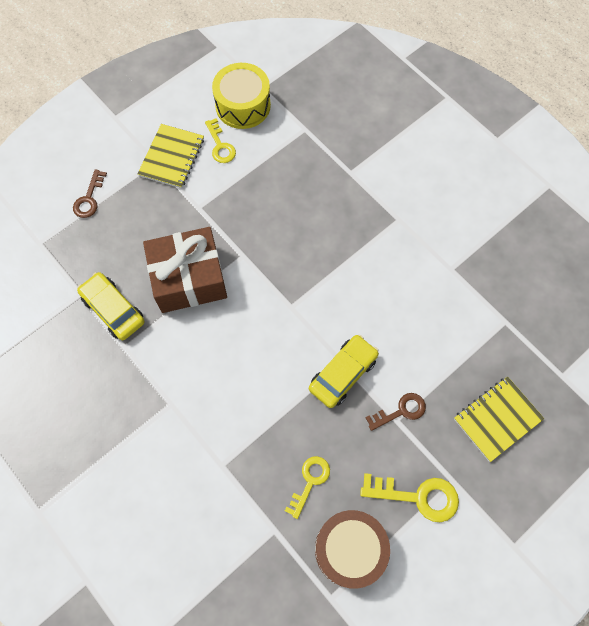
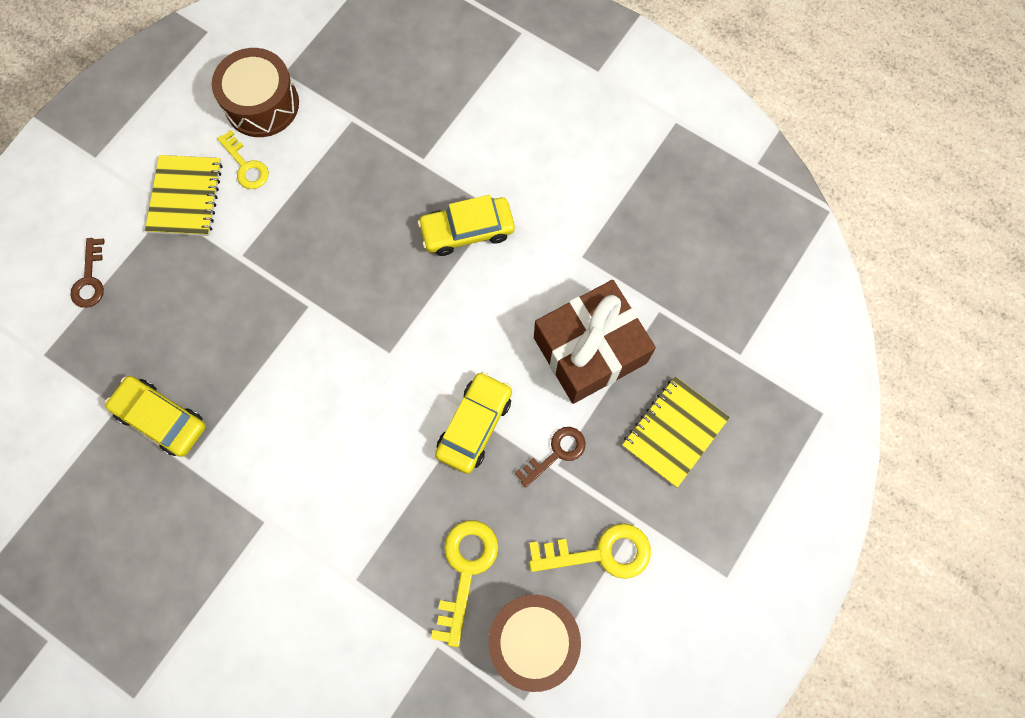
camera: 15 degrees left, 5 degrees up
(189, 278) = (249, 353): brown gift -> brown gift (590, 350)
(243, 105) = (262, 104): yellow drum -> brown drum
(310, 481) = (465, 570): yellow key -> yellow key, size x1.50
(371, 229) = (467, 230): none -> yellow car

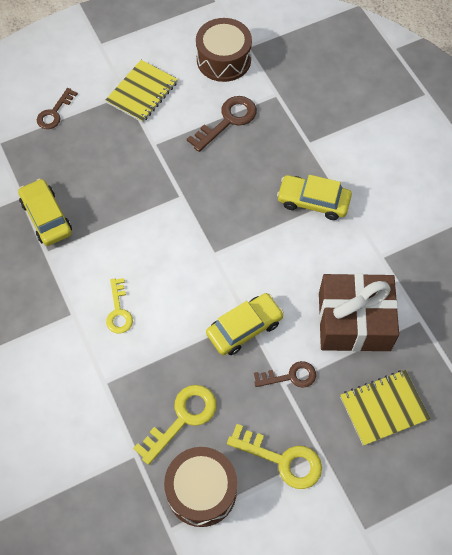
camera: 30 degrees right, 10 degrees down
(246, 166) = (191, 92): yellow key -> yellow key (119, 311)
(311, 180) = (228, 120): none -> brown key

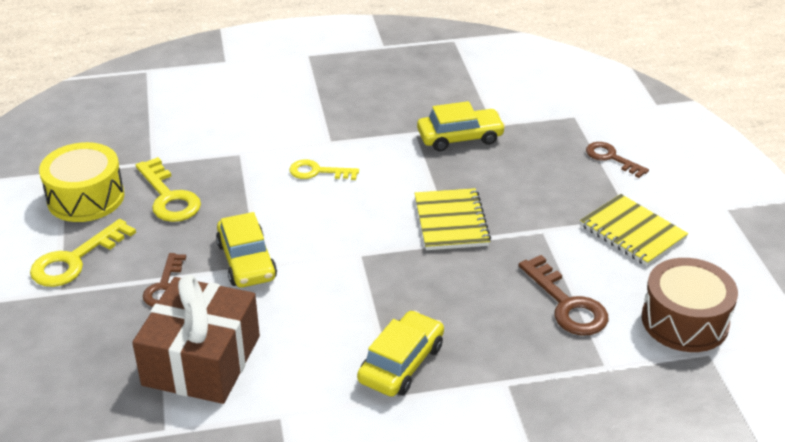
camera: 105 degrees right, 25 degrees down
(201, 490) = (86, 198): brown drum -> yellow drum
(383, 408) = (74, 359): yellow notebook -> yellow notebook (451, 222)

